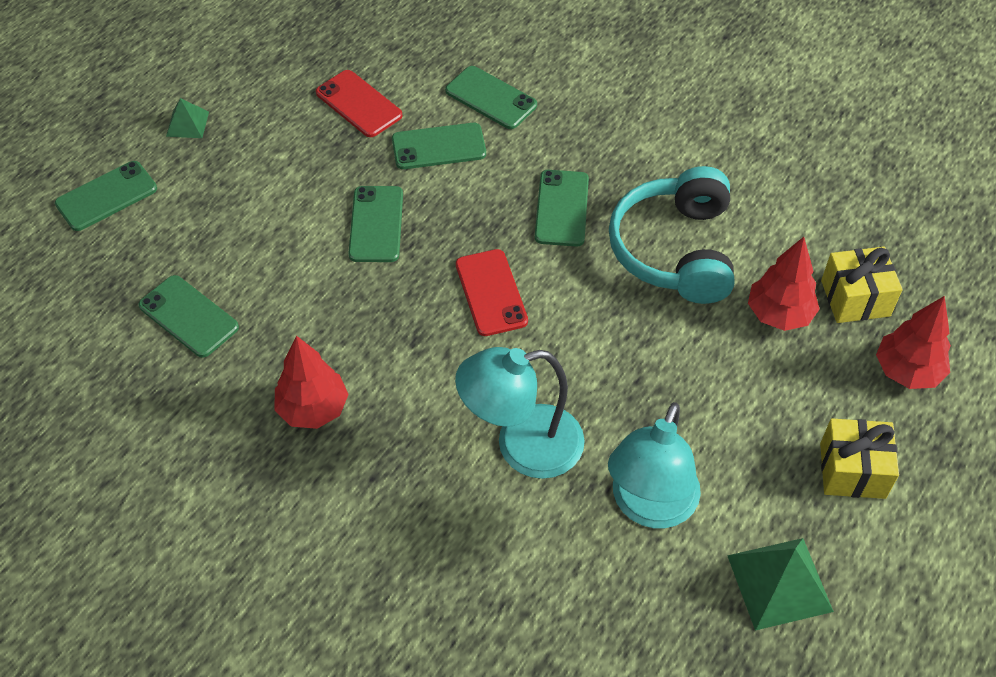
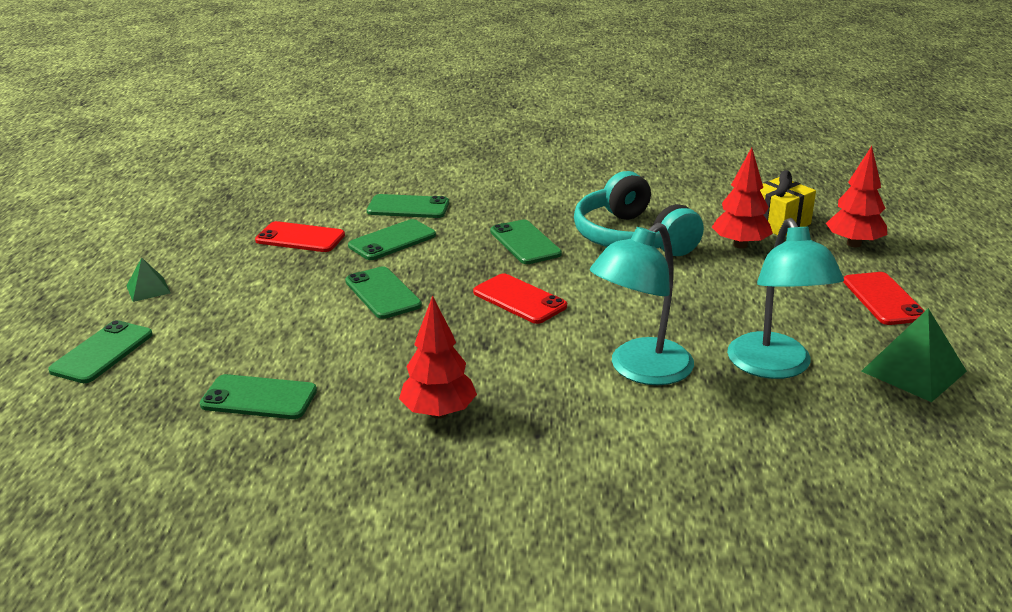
camera: 30 degrees left, 25 degrees down
(852, 470) = (883, 299): yellow gift -> red phone

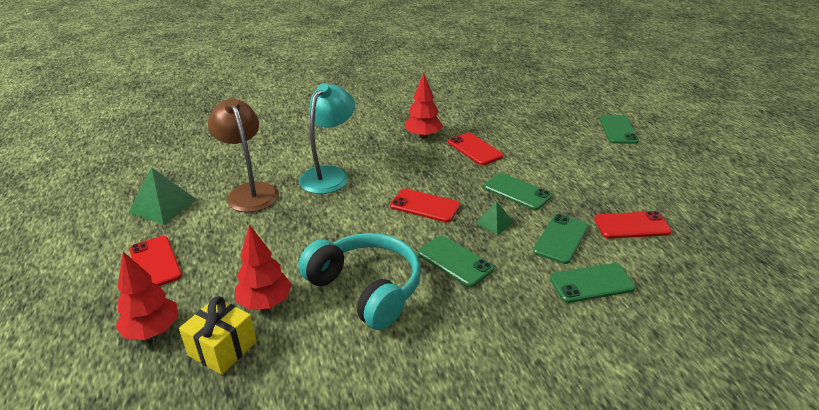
camera: 160 degrees right, 5 degrees up
(148, 289) = (660, 165): green pyramid -> green pyramid (494, 223)
(259, 398) = (513, 126): green phone -> none
(373, 367) = (475, 149): none -> red phone
(774, 367) = (250, 192): turquoise lamp -> brown lamp

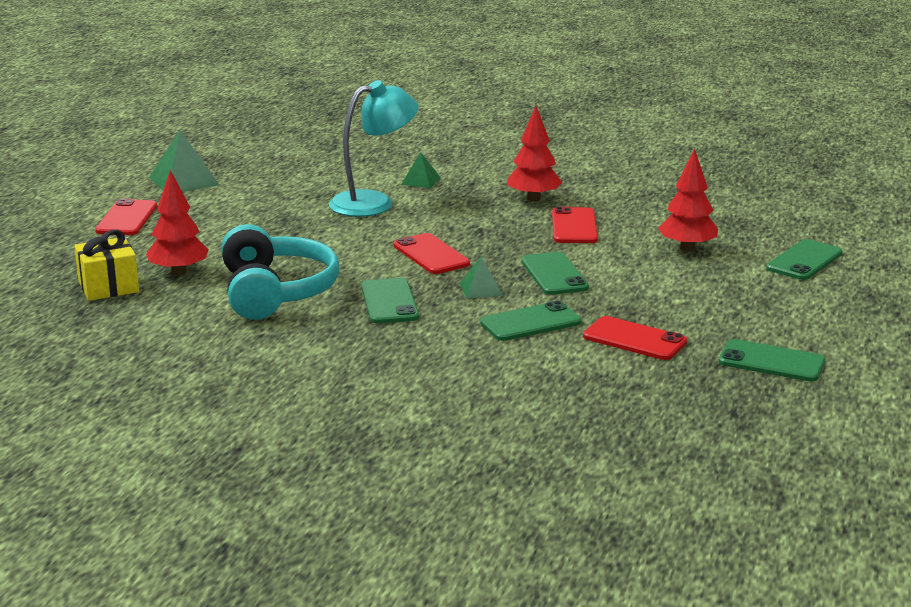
camera: 35 degrees right, 10 degrees down
(152, 331) = (72, 259): red tree -> red tree (687, 248)
(250, 192) = (276, 193): brown lamp -> none
(337, 146) = (420, 181): none -> green pyramid
(591, 283) = (499, 361): green phone -> green phone (771, 362)

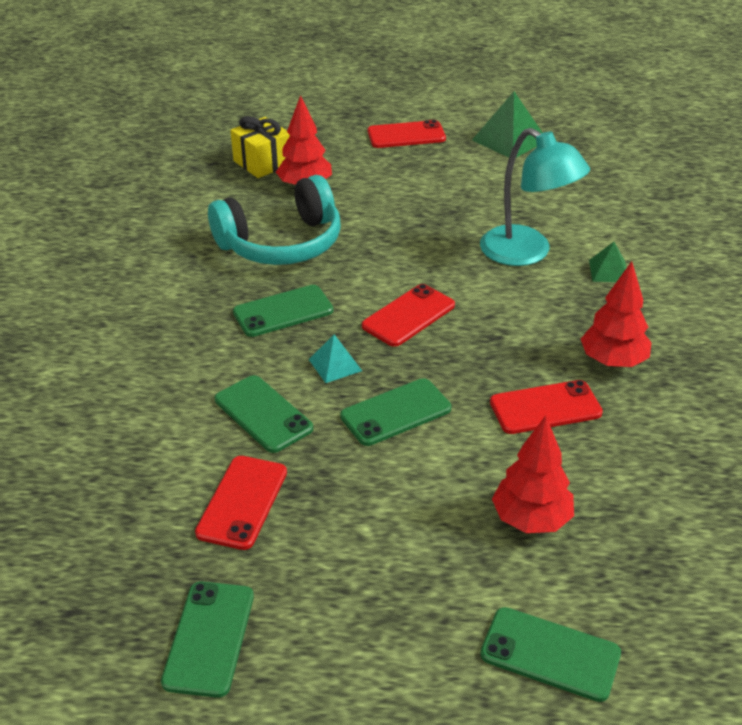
camera: 75 degrees right, 15 degrees up
(481, 289) = (335, 365): green pyramid -> turquoise pyramid

